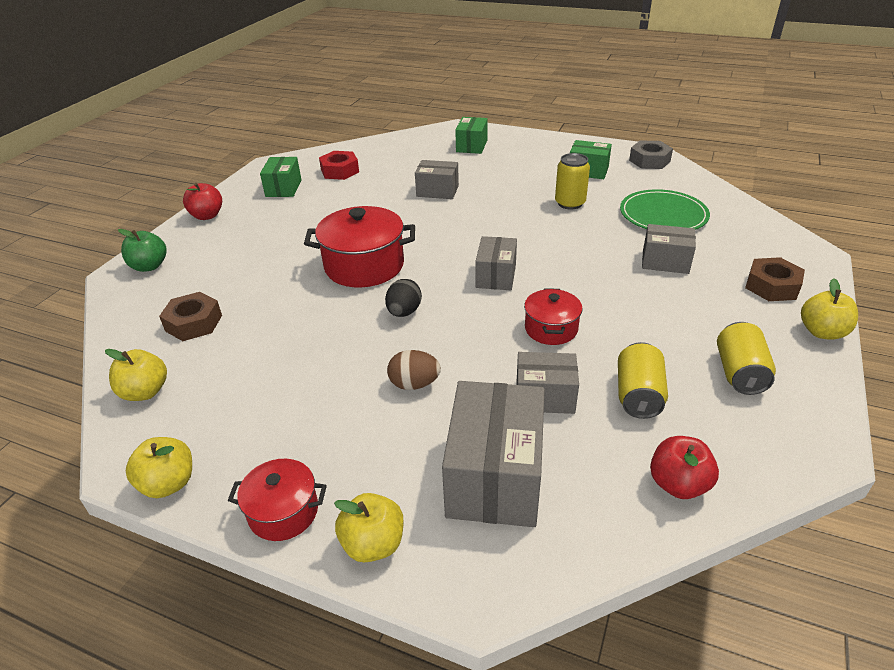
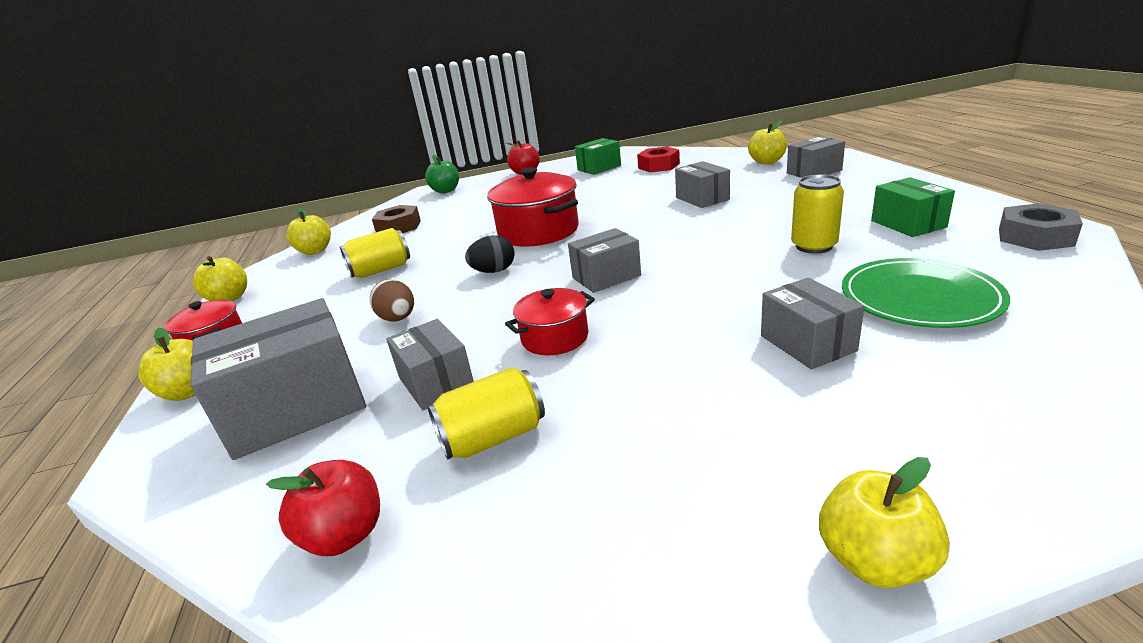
camera: 55 degrees right, 10 degrees down
(423, 145) = (767, 162): none -> yellow apple
(472, 146) = (814, 172): green box -> grey box
(739, 373) = (630, 503): yellow can -> yellow can (381, 270)
(772, 286) = (918, 451): brown nut -> none

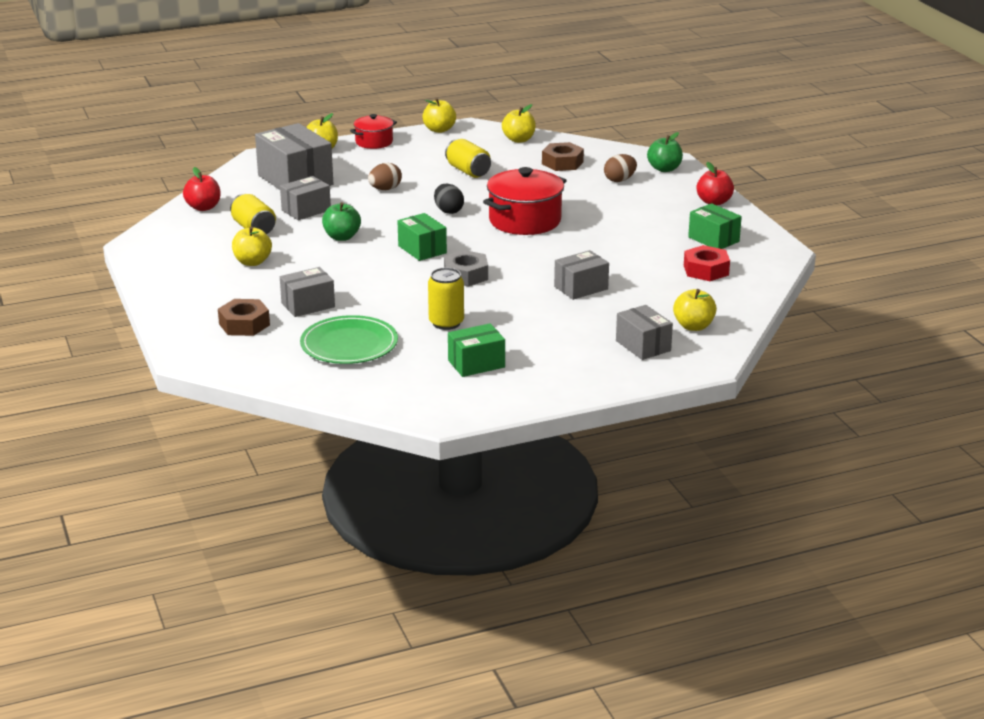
camera: 80 degrees right, 0 degrees up
(459, 203) = (619, 180): none -> brown egg
(555, 338) = (342, 237): red pot -> green apple
(606, 277) = (422, 249): grey box -> green box
(874, 560) = (158, 300): yellow apple -> yellow apple (252, 262)
(920, 402) = (244, 324): none -> brown nut
(1035, 237) = (429, 404): grey nut -> grey nut (466, 275)

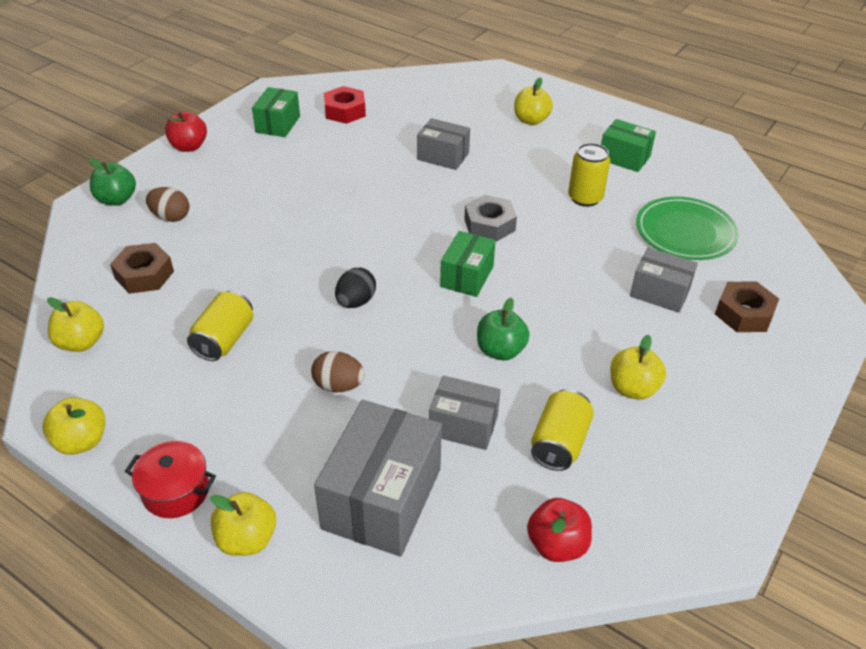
camera: 125 degrees left, 15 degrees up
(525, 221) = (333, 238): red pot -> none
(643, 346) = (504, 100): grey box -> none
(693, 326) = (449, 90): yellow apple -> yellow apple (531, 120)

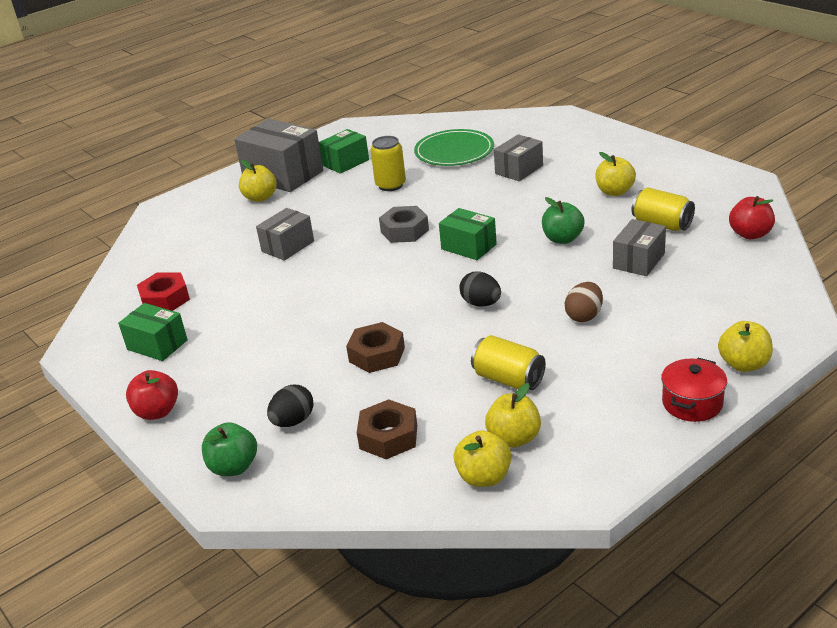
camera: 70 degrees left, 10 degrees down
(81, 441) = (626, 466): yellow apple -> yellow apple (514, 438)
(171, 217) = (293, 421): brown egg -> black egg
(382, 498) = (706, 300): grey box -> grey box (283, 175)
(744, 313) = (551, 144): brown nut -> brown nut (377, 354)

